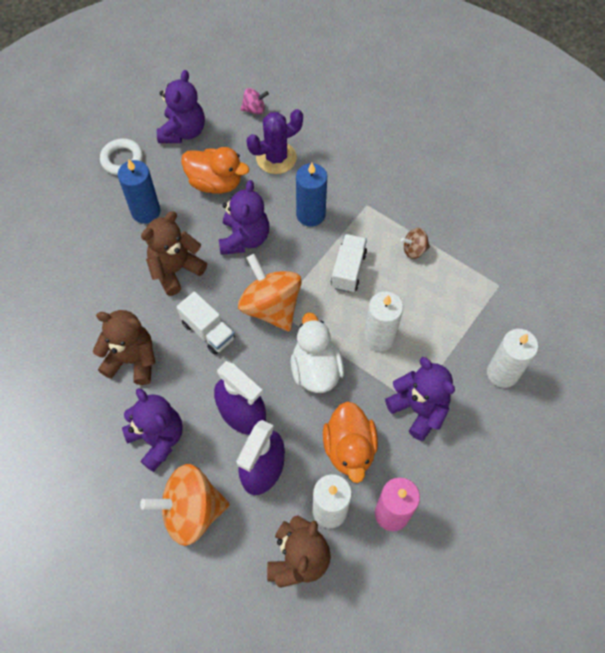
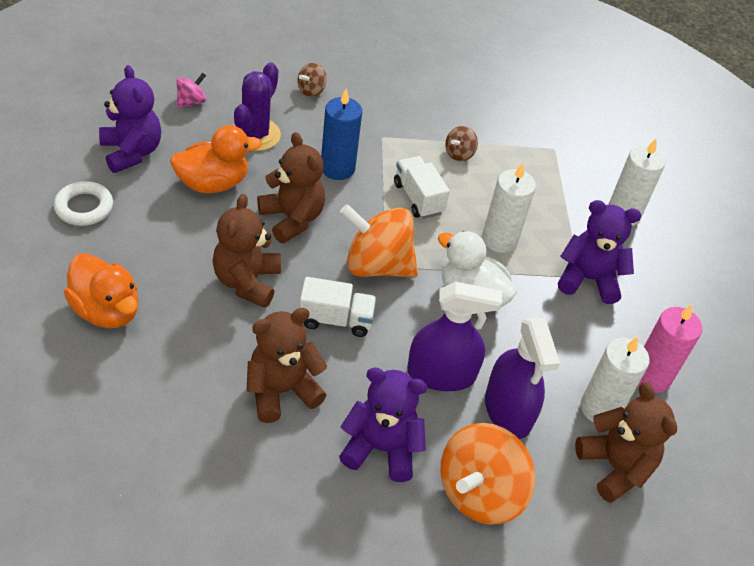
camera: 45 degrees left, 15 degrees down
(145, 211) = (160, 244): blue candle -> none
(244, 238) = (292, 219): purple teddy bear -> brown teddy bear
(348, 139) = (311, 91): none -> brown spinning top
(349, 448) = (565, 345): orange duck -> orange duck (106, 310)

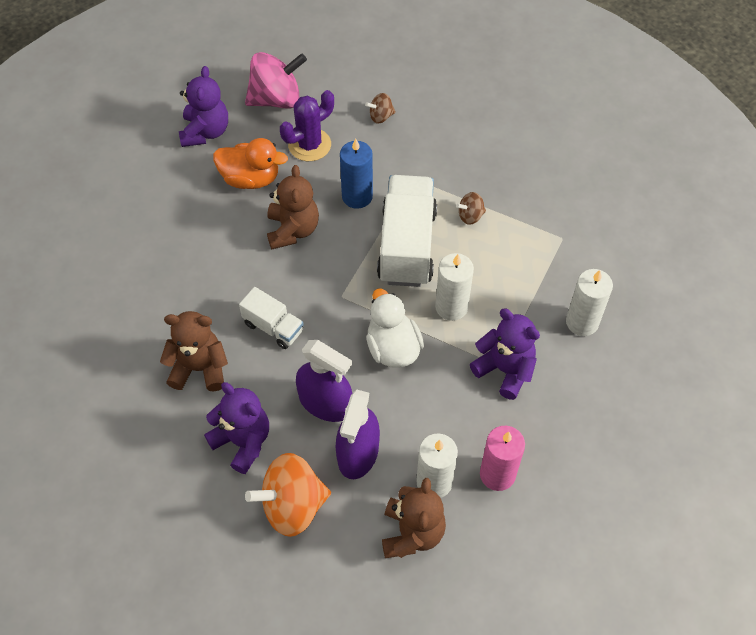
camera: 35 degrees right, 10 degrees up
(84, 207) = (146, 169): white ring -> none
(106, 310) = (116, 259): orange duck -> none
(191, 102) = (276, 99): pink spinning top -> pink spinning top, size x2.12
(247, 282) = (226, 272): brown teddy bear -> none
(377, 265) = (334, 293): orange spinning top -> none
(418, 198) = (407, 245): white truck -> white truck, size x1.89

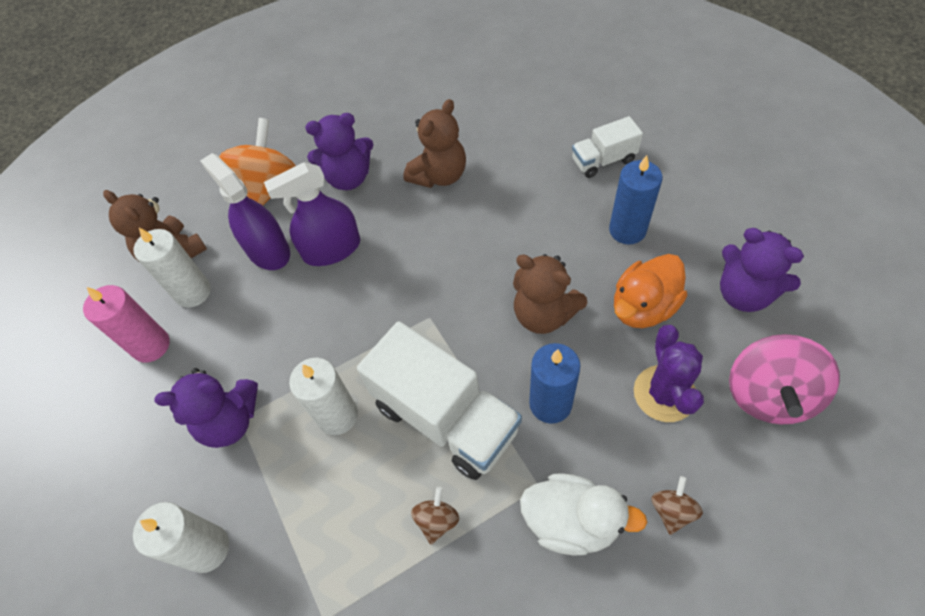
camera: 130 degrees right, 0 degrees up
(185, 213) = (627, 230): none -> blue candle
(273, 327) = (438, 245): white truck -> white truck (603, 160)
(393, 348) = (338, 332): white duck -> white duck (571, 521)

